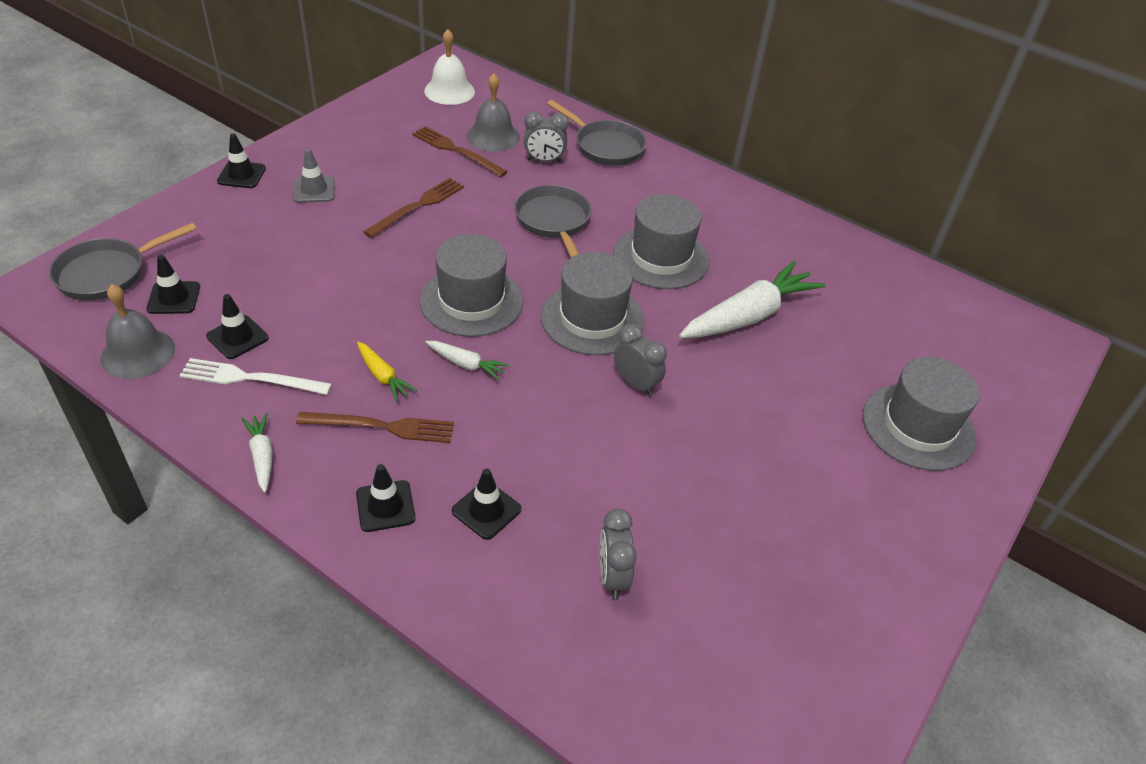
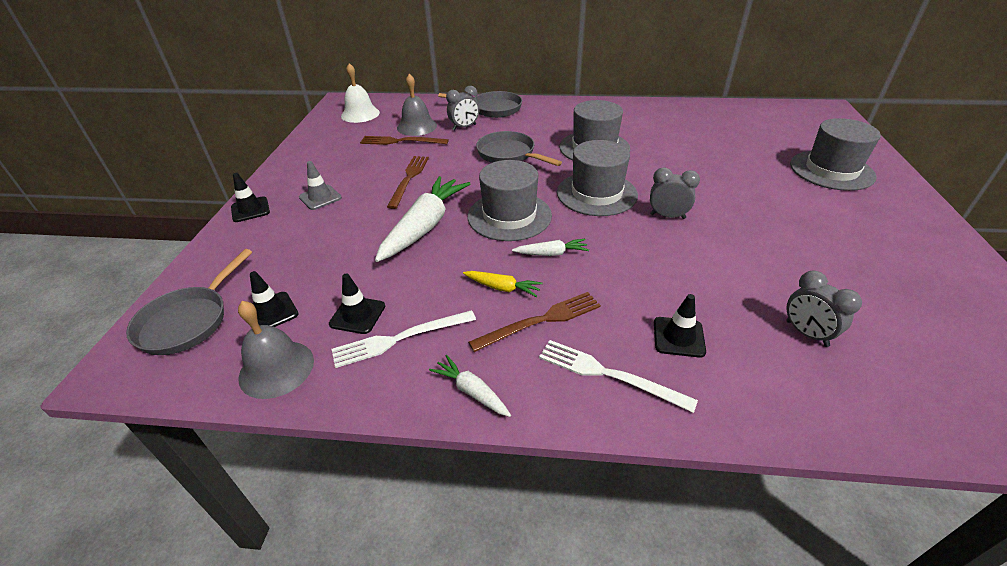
camera: 25 degrees left, 5 degrees down
(385, 506) = (608, 374): black traffic cone -> white fork
(749, 316) = (679, 156): white carrot -> white carrot (425, 226)

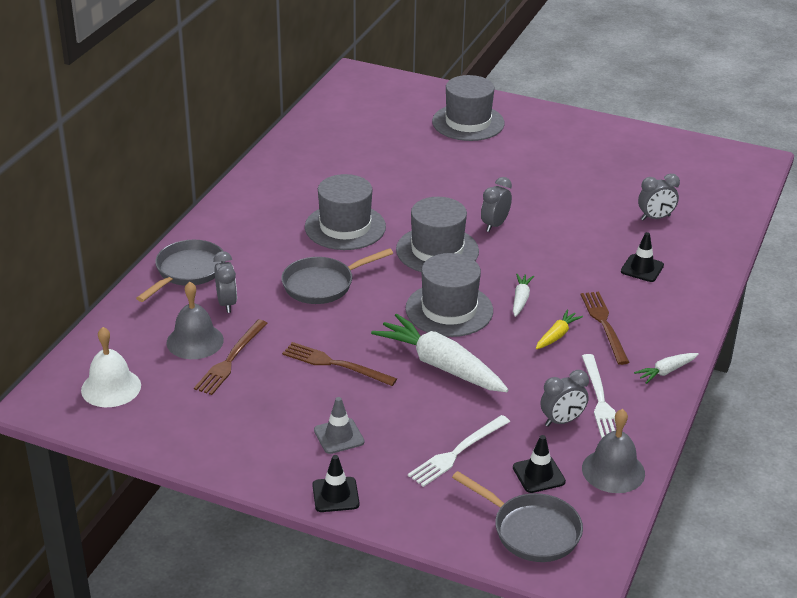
camera: 75 degrees left, 5 degrees down
(357, 315) = (562, 421): black traffic cone -> grey clock
(608, 374) = (667, 308): white fork -> white fork (457, 452)

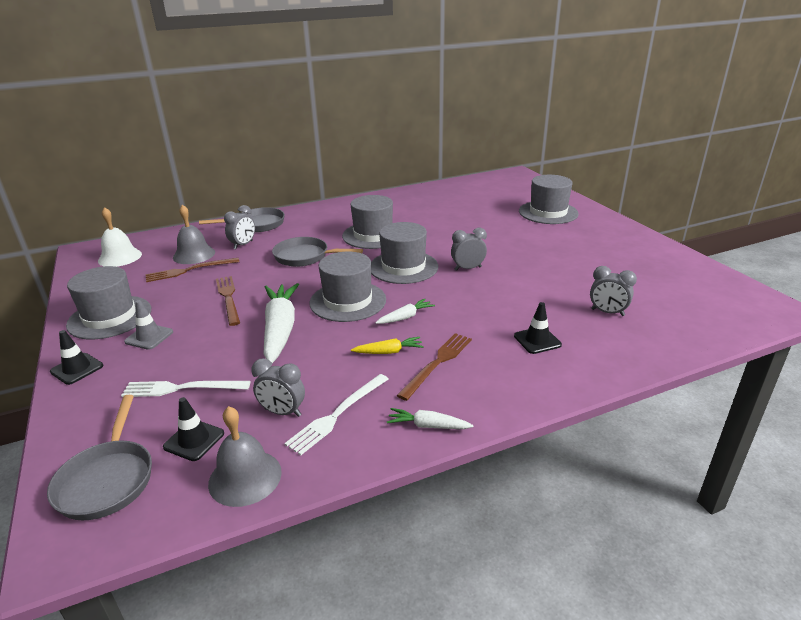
camera: 45 degrees right, 5 degrees down
(258, 444) = (110, 317): none -> grey hat

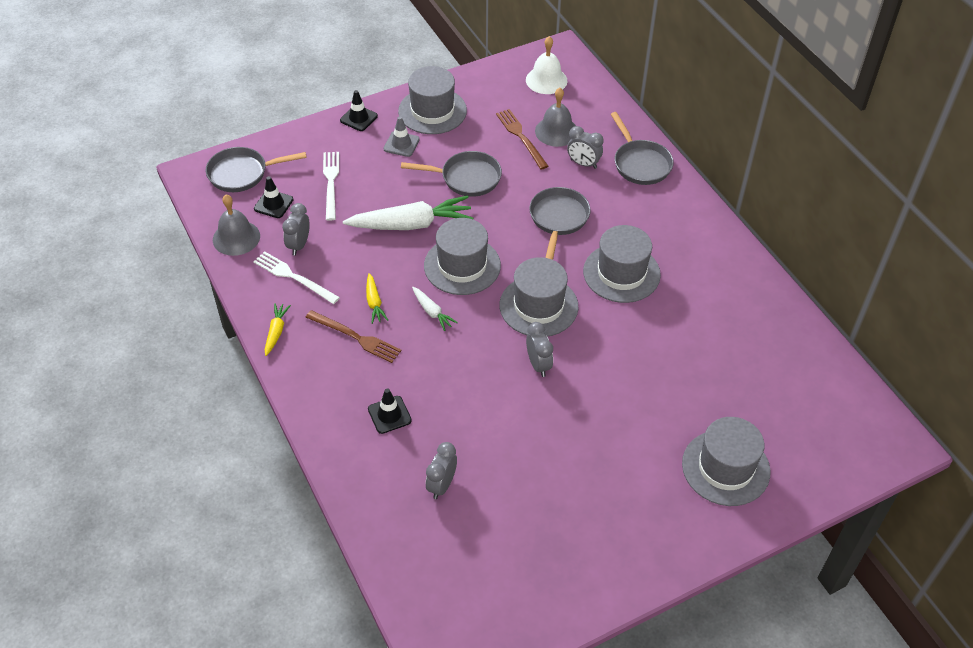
camera: 85 degrees right, 20 degrees up
(228, 298) = (466, 178): brown fork -> grey pan
(428, 426) = (276, 332): white carrot -> yellow carrot

